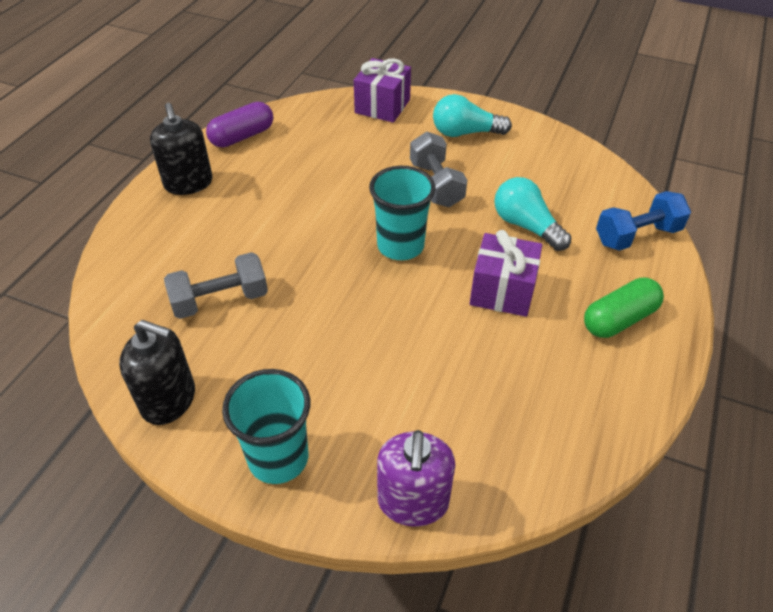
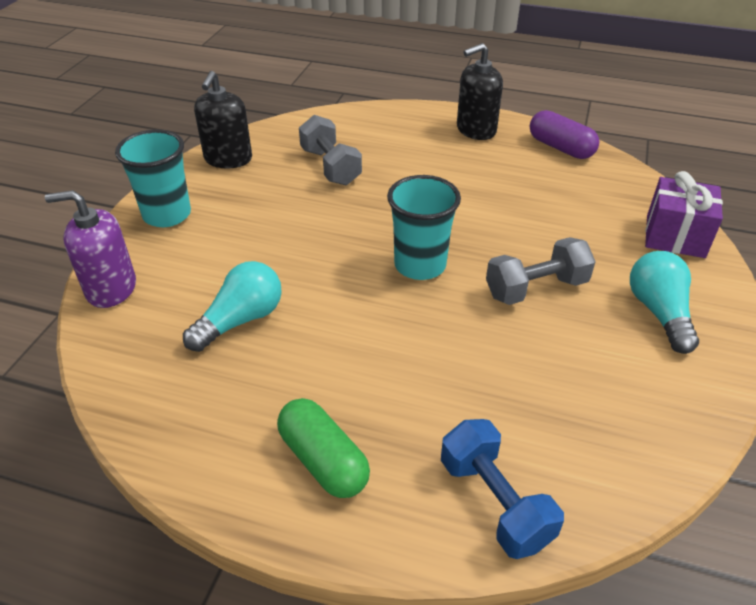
camera: 85 degrees right, 5 degrees down
(502, 291) = (361, 347): purple gift -> none
(526, 226) = (481, 372): turquoise light bulb -> turquoise light bulb (241, 320)

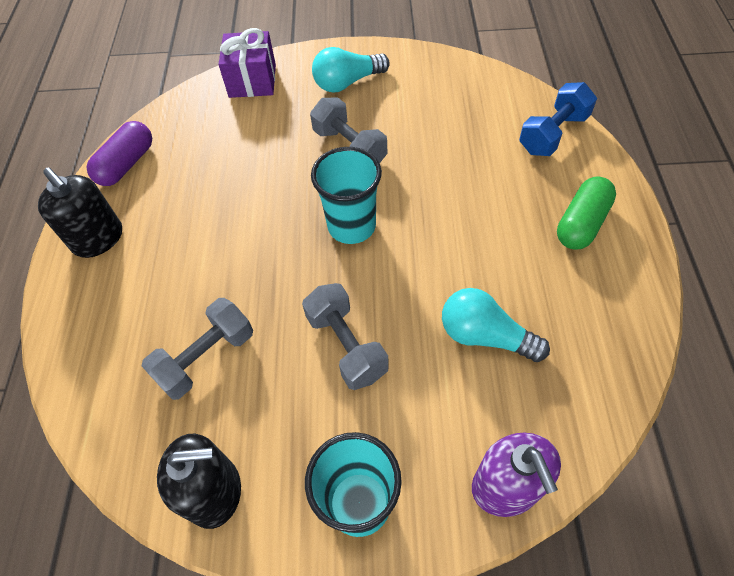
camera: 105 degrees left, 15 degrees up
(292, 235) = (347, 345): none -> grey dumbbell

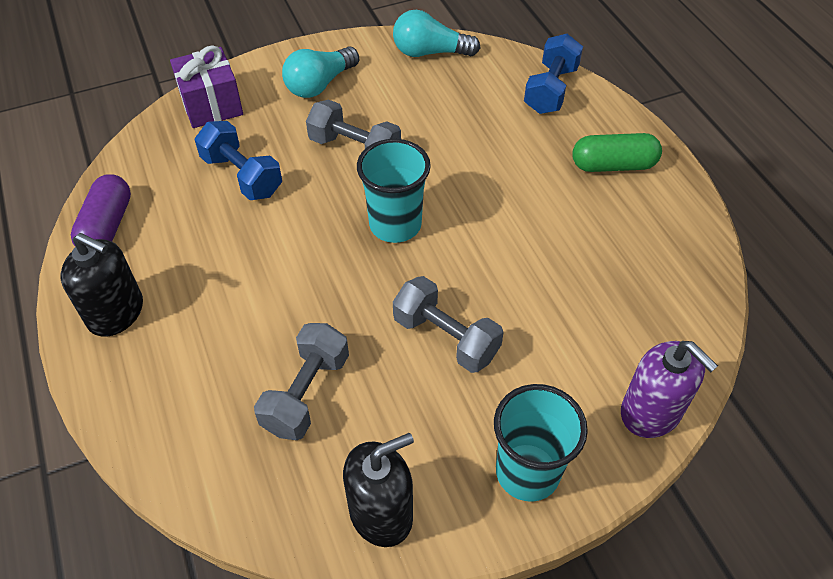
camera: 25 degrees left, 5 degrees down
(247, 148) = (242, 176): none -> blue dumbbell
(485, 336) = (572, 289): turquoise light bulb -> turquoise light bulb (430, 52)
(581, 223) = (613, 165): green capsule -> green capsule turned 75 degrees clockwise

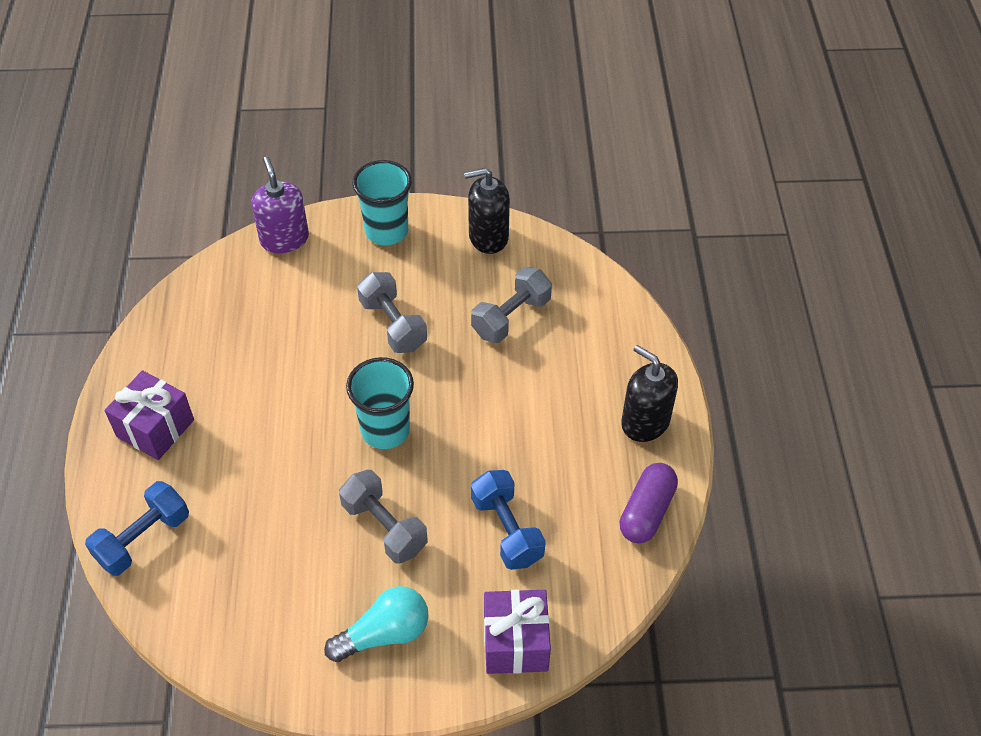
camera: 160 degrees left, 0 degrees up
(430, 52) = (235, 644): turquoise light bulb -> none
(613, 165) = (155, 428): green capsule -> purple gift

